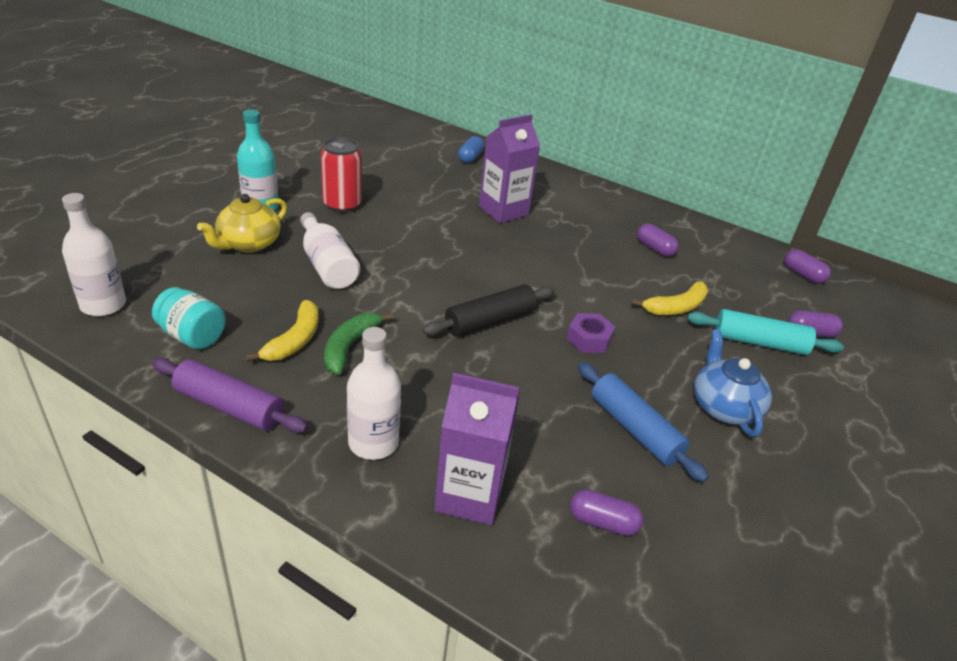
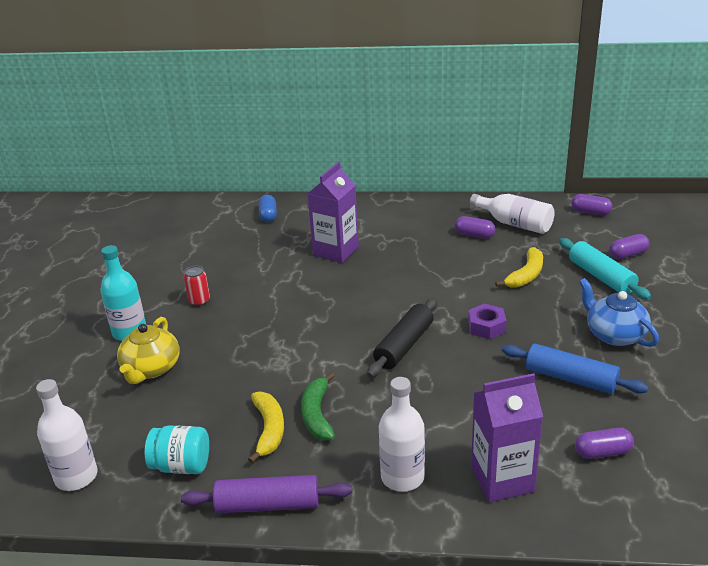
camera: 20 degrees left, 5 degrees down
(327, 265) = (236, 357): white bottle -> white bottle (514, 224)
(342, 205) = (199, 301): red can -> red can, size x0.58
(759, 342) = (601, 277): turquoise rolling pin -> turquoise rolling pin turned 75 degrees clockwise

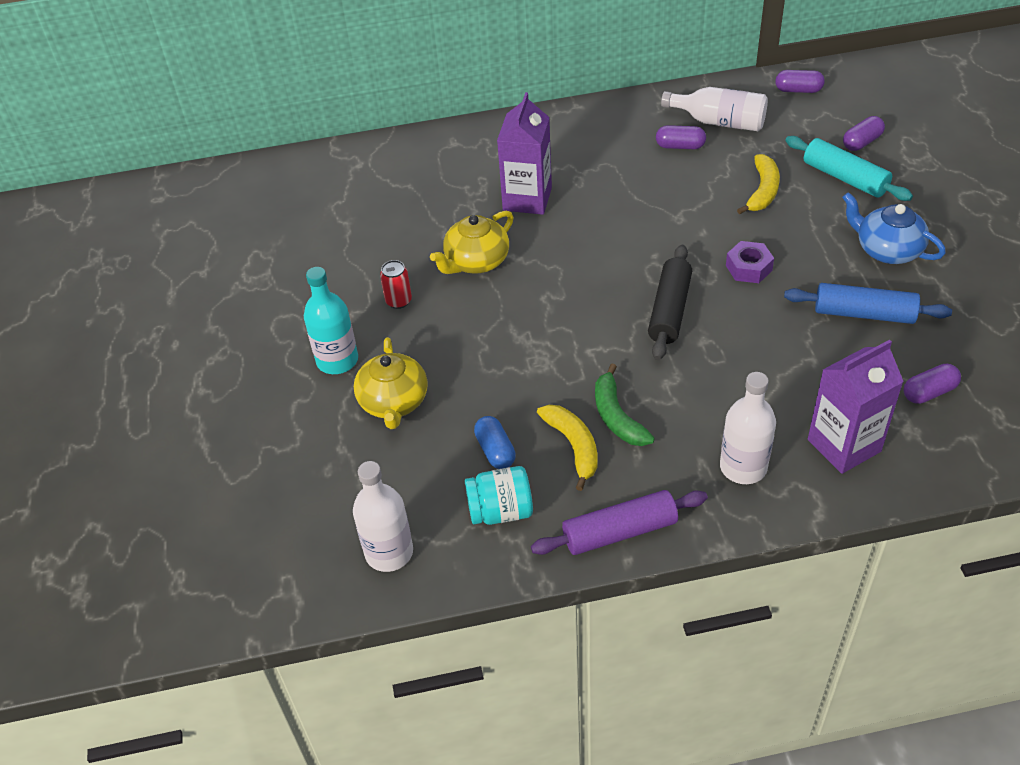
camera: 15 degrees left, 15 degrees up
(268, 215) = (415, 162): blue capsule -> blue capsule (495, 450)
(272, 285) = (476, 261): none -> yellow teapot

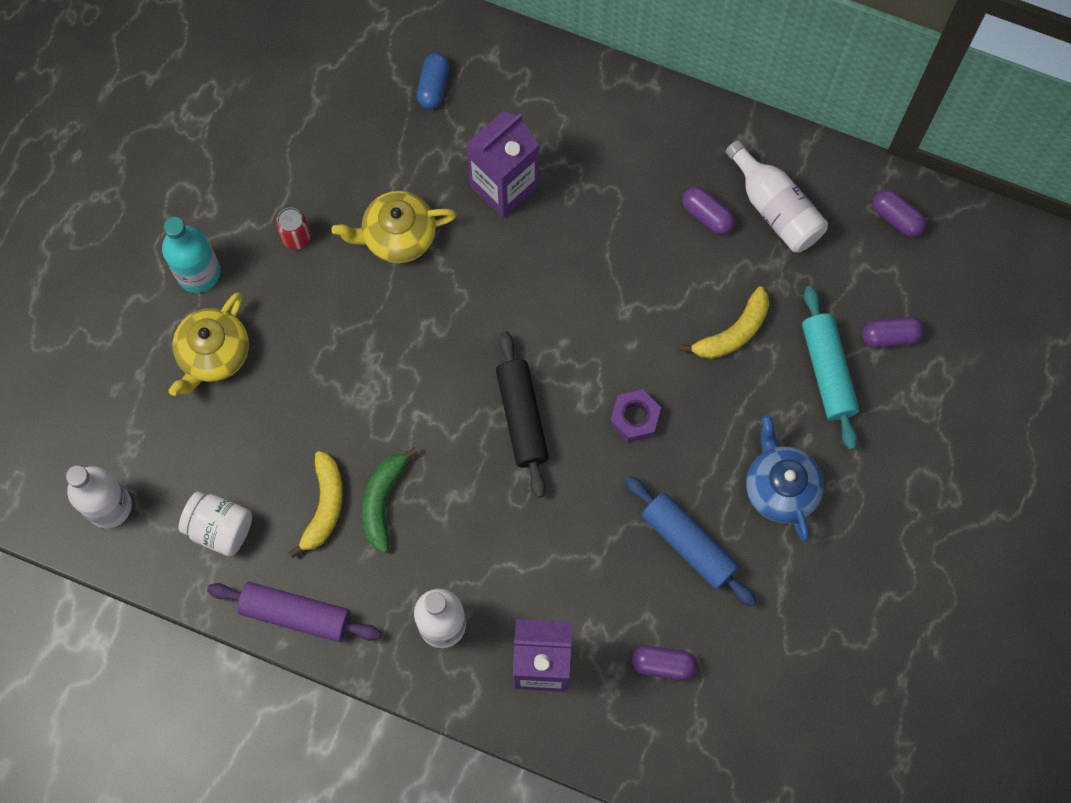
camera: 30 degrees right, 25 degrees up
(495, 450) = (259, 465): blue capsule -> blue capsule (433, 87)
(500, 511) = (220, 528): turquoise jar -> white jar
(669, 310) = (522, 417): black rolling pin -> black rolling pin turned 60 degrees counterclockwise

